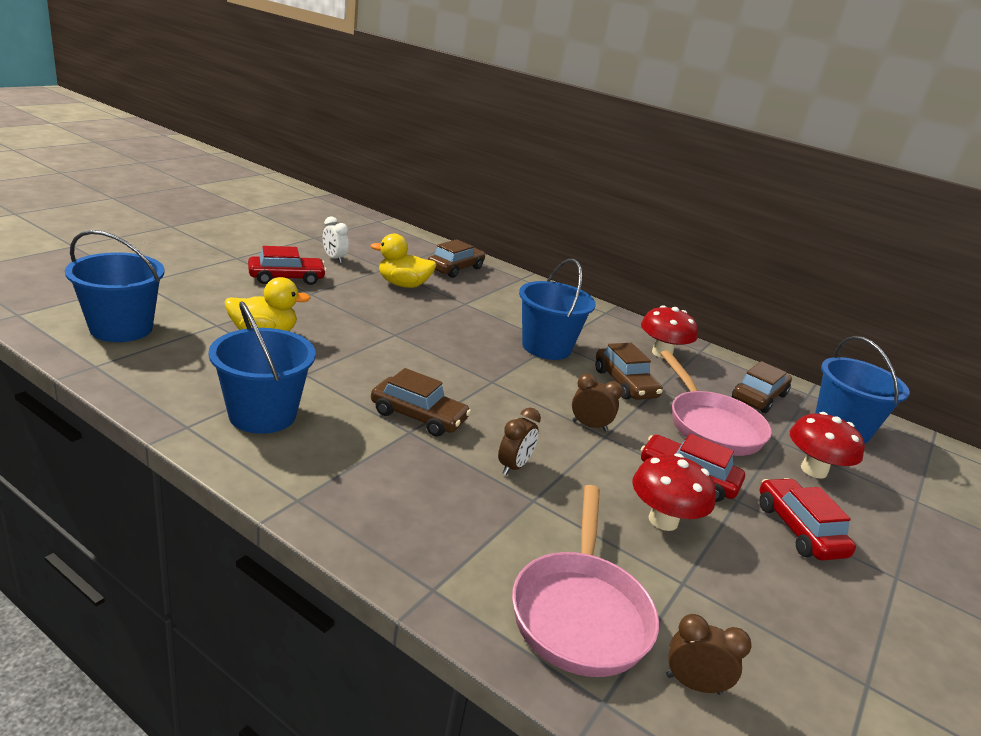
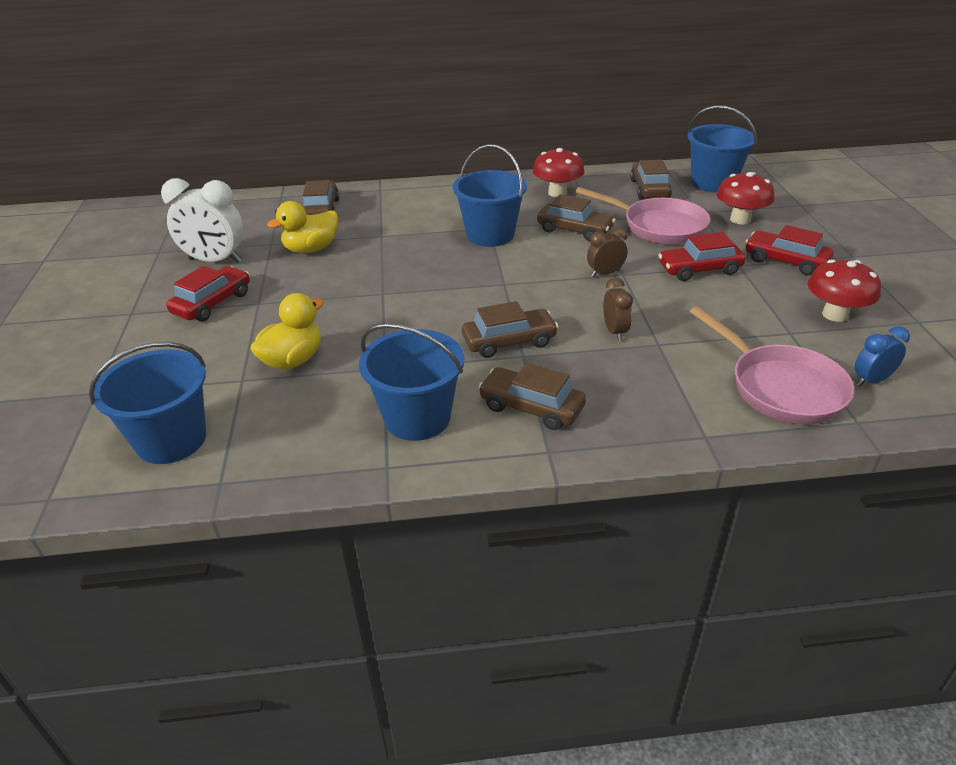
camera: 35 degrees left, 10 degrees up
(334, 259) = (215, 261): white clock -> white clock, size x1.84
(345, 465) = (531, 407): none -> brown car
(663, 520) = (729, 304): red mushroom -> red mushroom (835, 314)
(693, 684) = (871, 380): brown clock -> blue clock

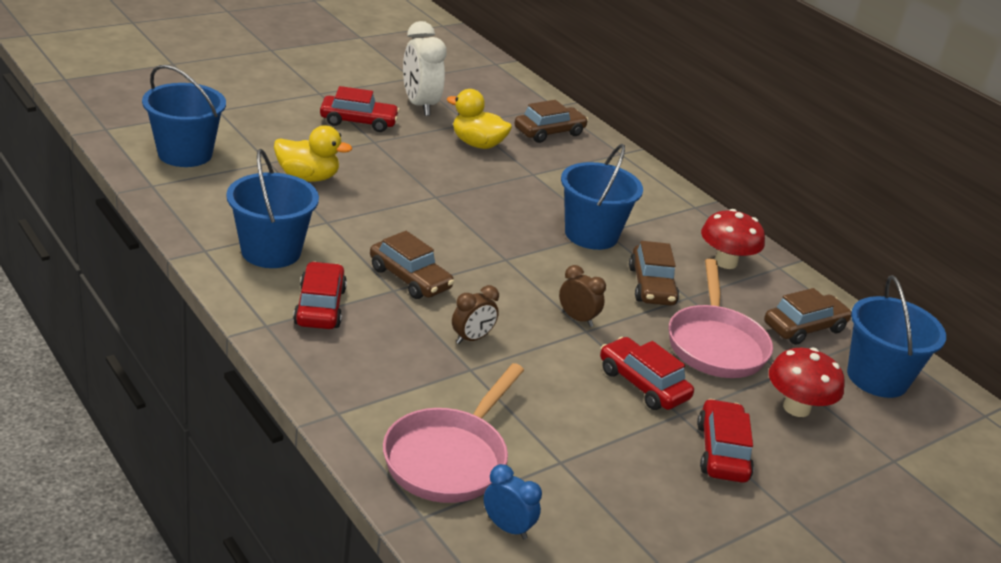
camera: 55 degrees right, 5 degrees down
(531, 407) = (320, 307): brown car -> red car
(835, 314) = (627, 497): red mushroom -> none

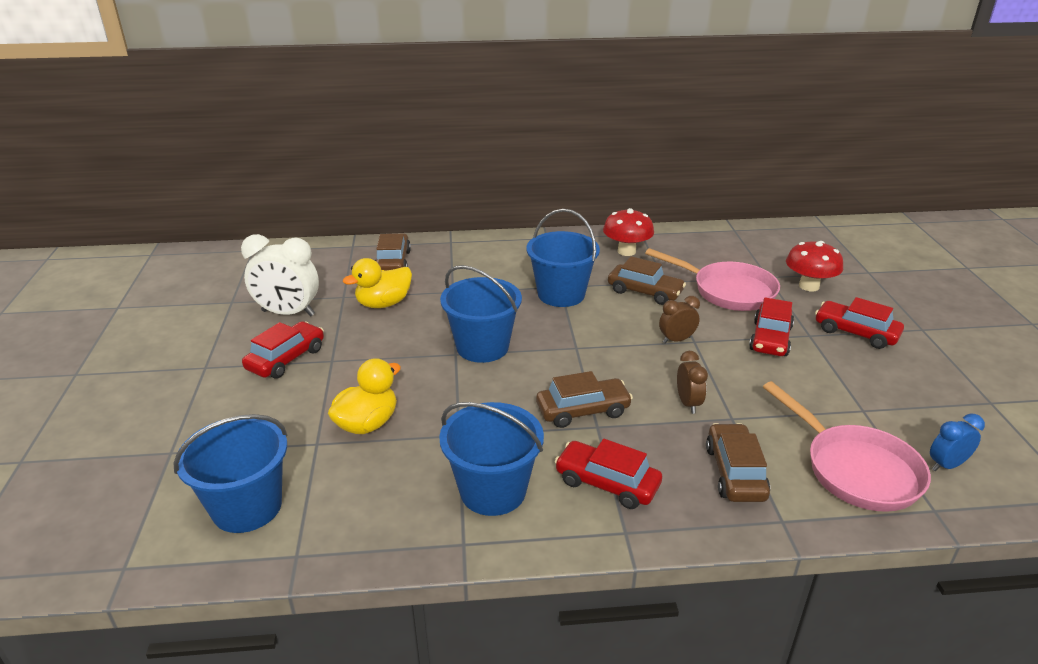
camera: 55 degrees left, 0 degrees up
(642, 384) = (770, 339): red car -> red car turned 60 degrees counterclockwise
(804, 327) = (717, 250): brown car -> brown car (734, 472)
(877, 378) = (780, 246): blue bucket -> blue bucket (482, 347)

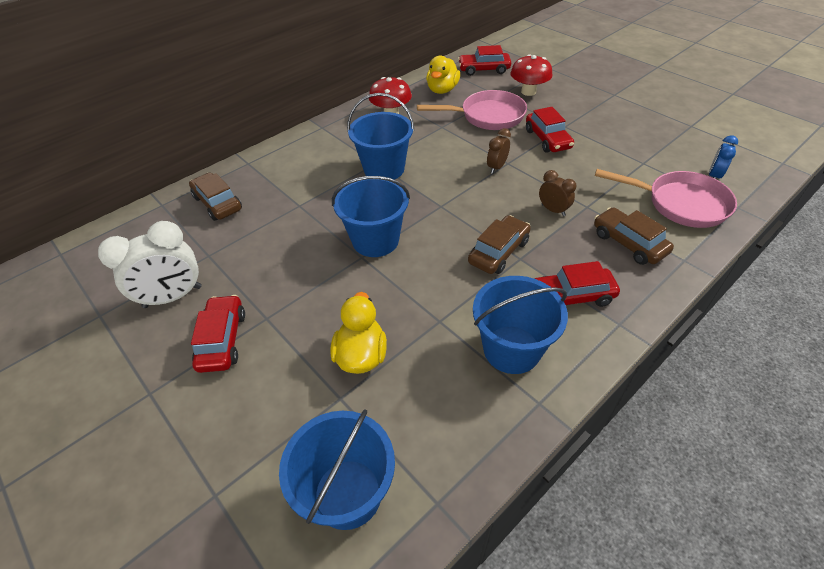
camera: 35 degrees left, 15 degrees up
(383, 304) = (253, 244): yellow duck -> yellow duck (442, 90)
(645, 292) = (438, 140): brown car -> none
(855, 333) = (586, 113): red car -> red car (484, 70)

